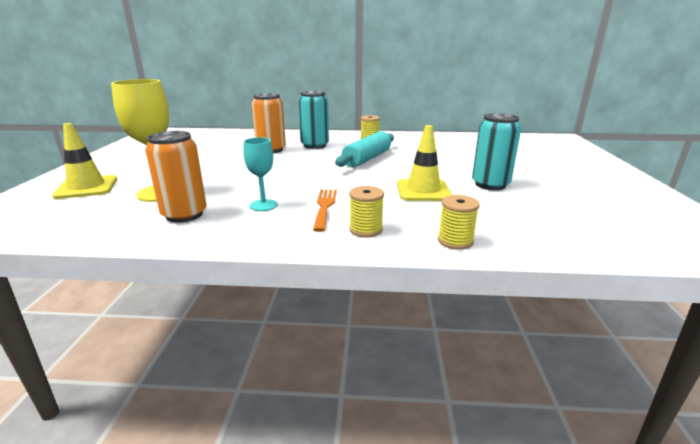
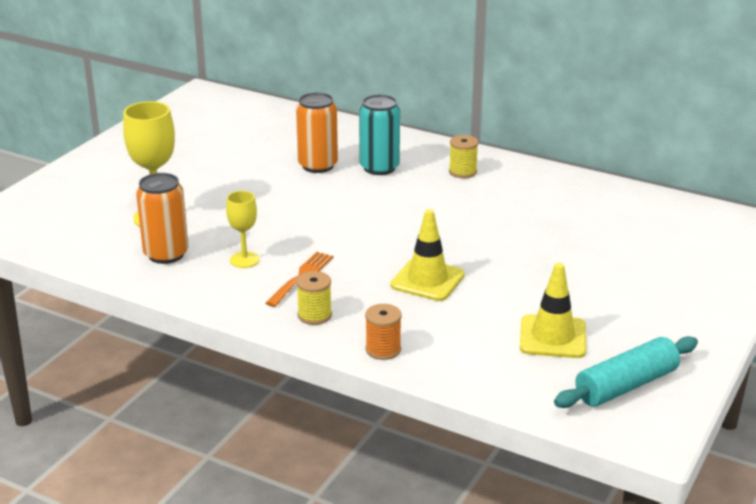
camera: 25 degrees right, 5 degrees up
(86, 187) = (93, 192): yellow traffic cone -> yellow traffic cone (552, 337)
(263, 205) = (244, 260): turquoise goblet -> yellow goblet
(367, 159) = (420, 210): turquoise rolling pin -> turquoise rolling pin (626, 385)
(455, 241) = (383, 349): yellow spool -> orange spool
(490, 184) = (518, 290): turquoise can -> none

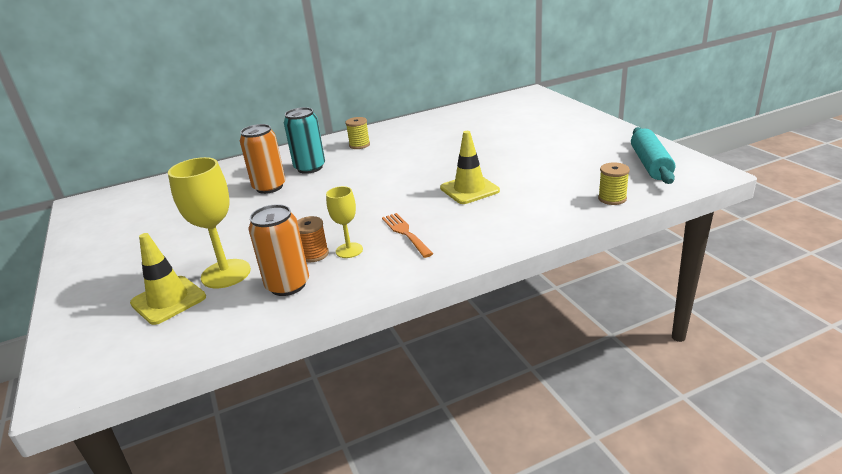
camera: 50 degrees left, 0 degrees up
(314, 315) = (463, 242): yellow spool -> yellow spool (612, 198)
(383, 349) = (536, 227): orange spool -> orange spool (314, 254)
(552, 337) = (579, 170): yellow traffic cone -> yellow traffic cone (168, 300)

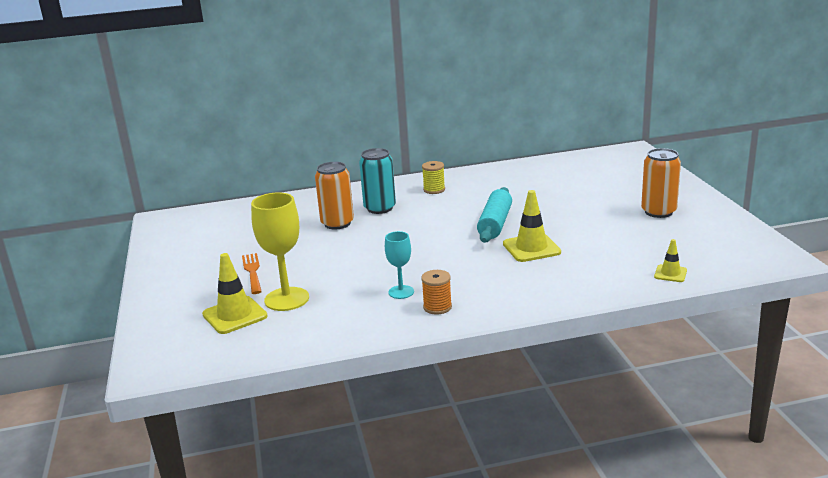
camera: 10 degrees right, 5 degrees down
(288, 285) = (340, 315): orange can -> orange can (658, 212)
(314, 254) = (368, 292): orange spool -> orange spool (437, 307)
(349, 250) = (401, 292): yellow goblet -> turquoise goblet
(405, 233) = (457, 283): orange fork -> orange fork (252, 272)
(612, 198) = (670, 273): yellow spool -> yellow traffic cone
(650, 164) = (726, 244): turquoise rolling pin -> turquoise rolling pin (495, 224)

